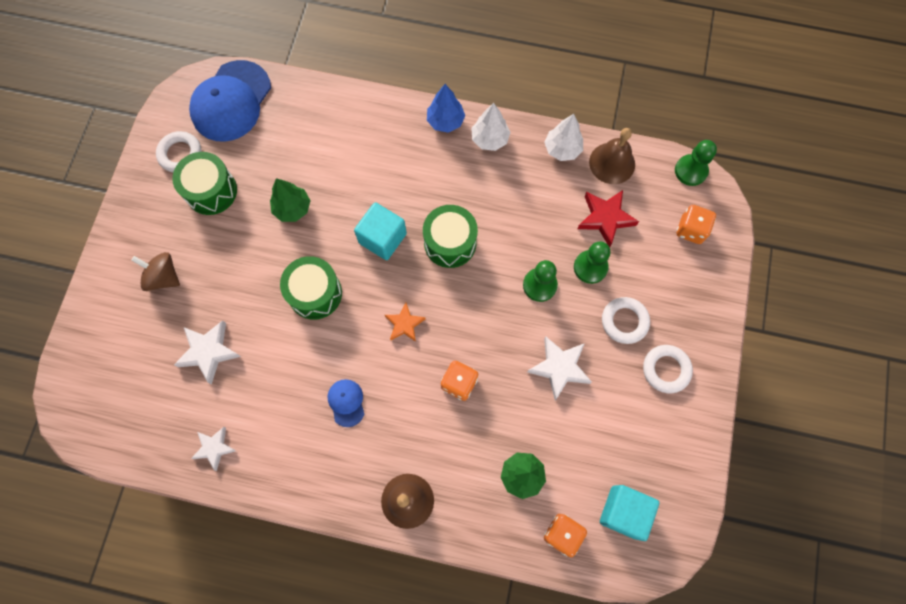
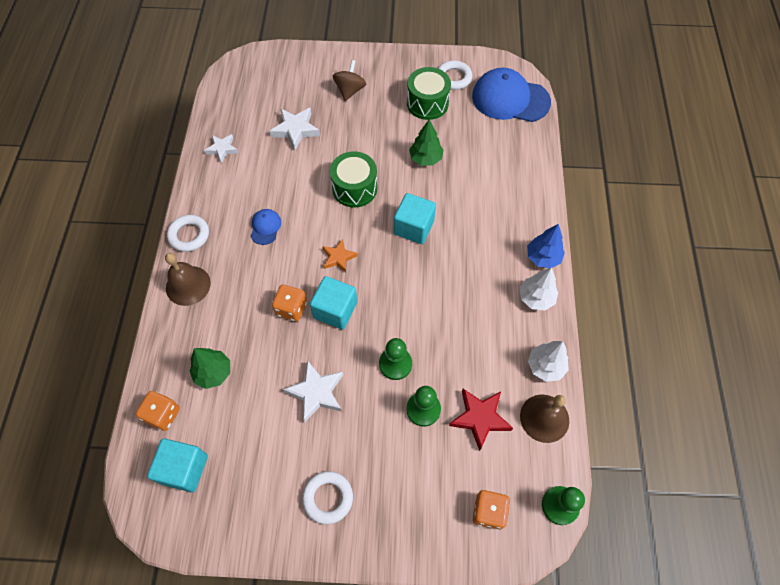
camera: 80 degrees right, 10 degrees down
(346, 402) = (265, 227): blue cap -> blue cap turned 60 degrees counterclockwise
(450, 243) = (421, 281): green drum -> none
(469, 336) = (335, 310): none -> turquoise cube
(624, 321) = (372, 450): white ring -> white ring (189, 235)

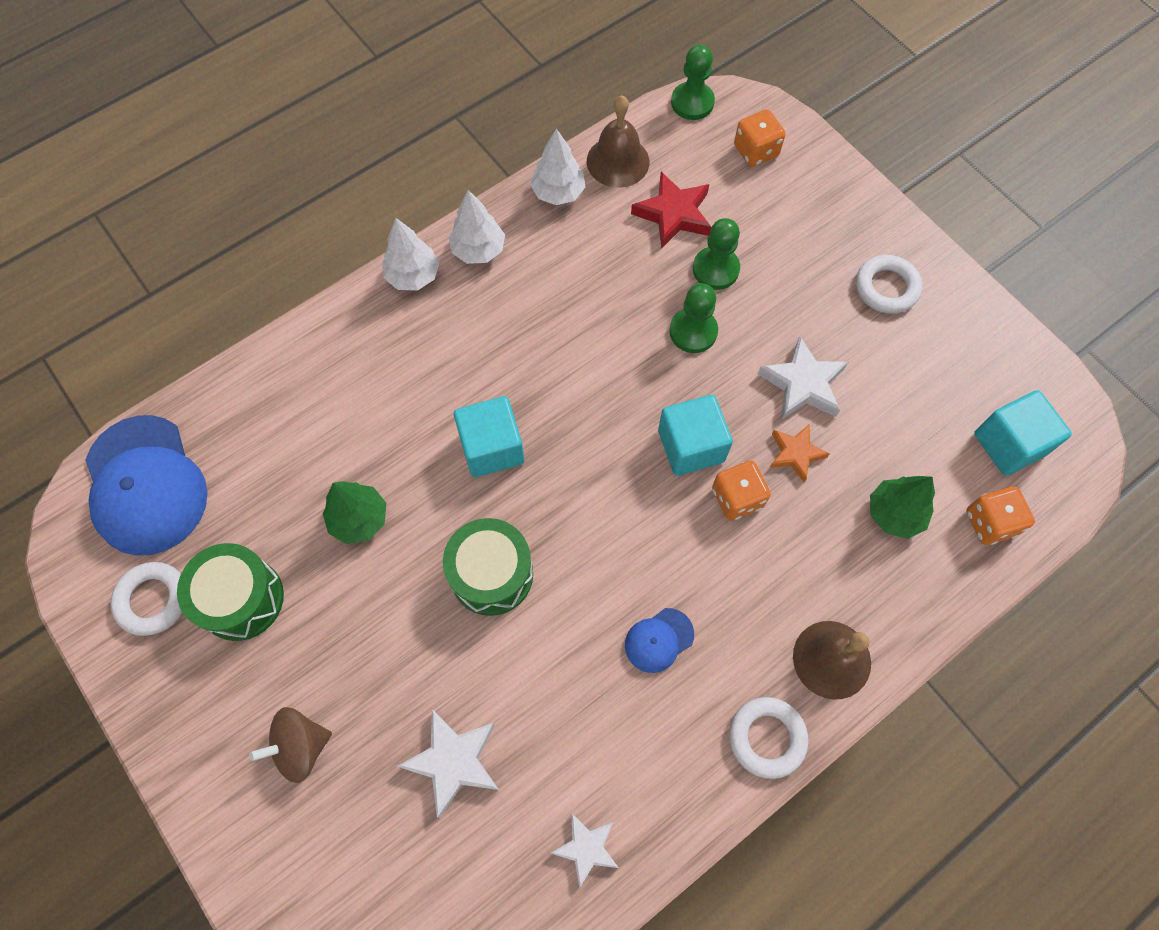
camera: 130 degrees left, 5 degrees up
(338, 257) = (617, 503): orange star -> orange star (795, 453)
(543, 257) = (413, 276): blue tree -> white tree

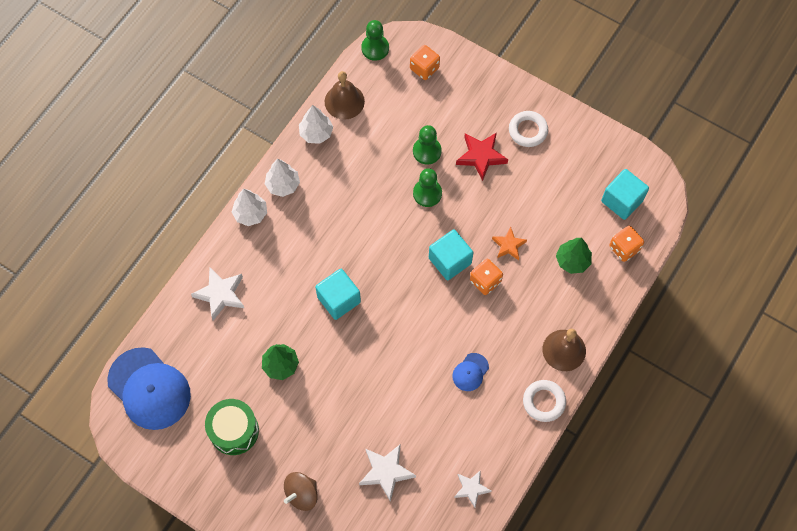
camera: 20 degrees left, 0 degrees up
(153, 600) = (184, 449): white ring -> none
(491, 574) = (367, 369): green drum -> none
(673, 214) = (390, 124): red star -> red star (481, 156)
(803, 384) = (499, 204): white star -> white star (220, 294)

